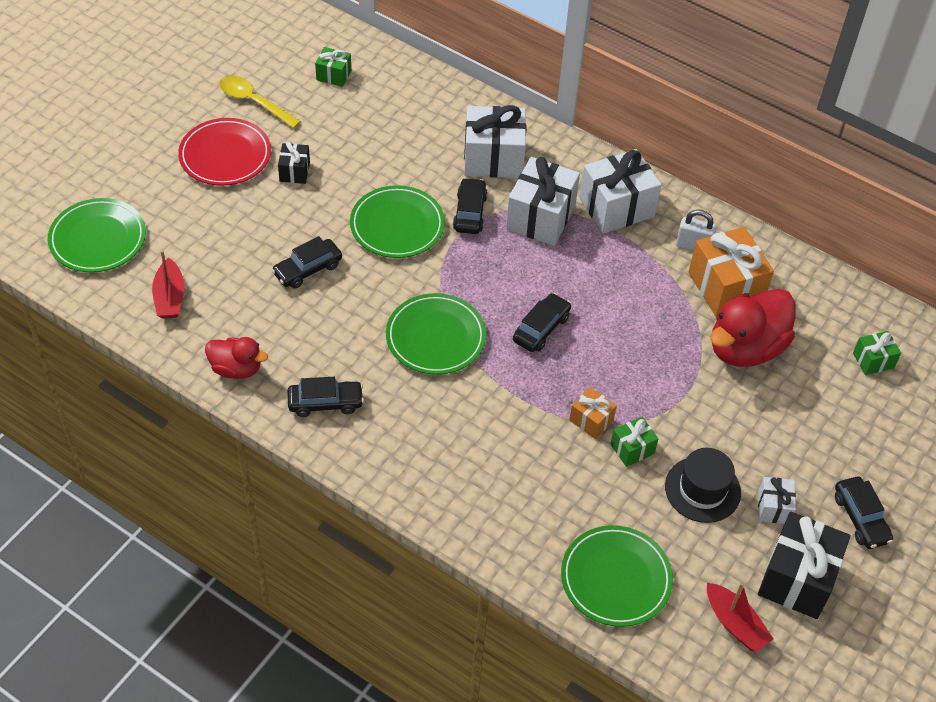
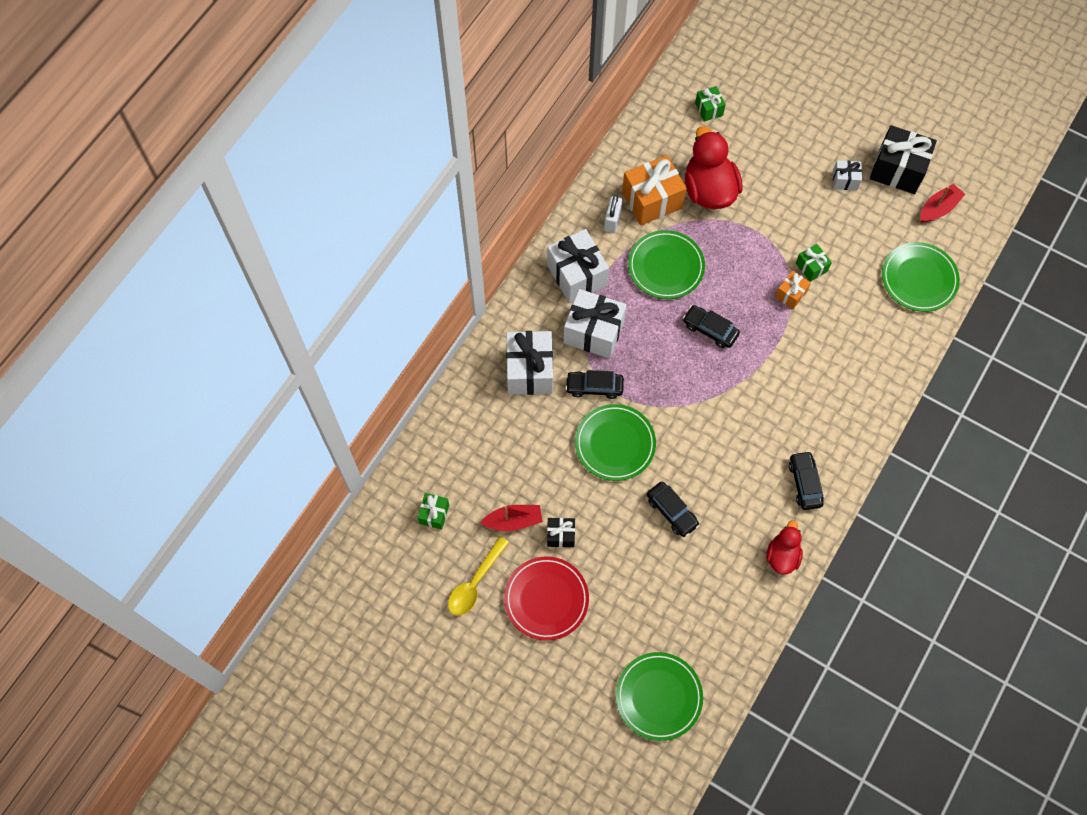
camera: 90 degrees left, 15 degrees up
(170, 297) = (716, 621): red boat -> red boat (513, 521)
(435, 337) = (729, 406): green plate -> green plate (666, 267)
(702, 489) = (838, 223): black hat -> none
(745, 348) = (709, 190): red duck -> red duck turned 150 degrees counterclockwise
(860, 518) = (844, 129): black car -> none

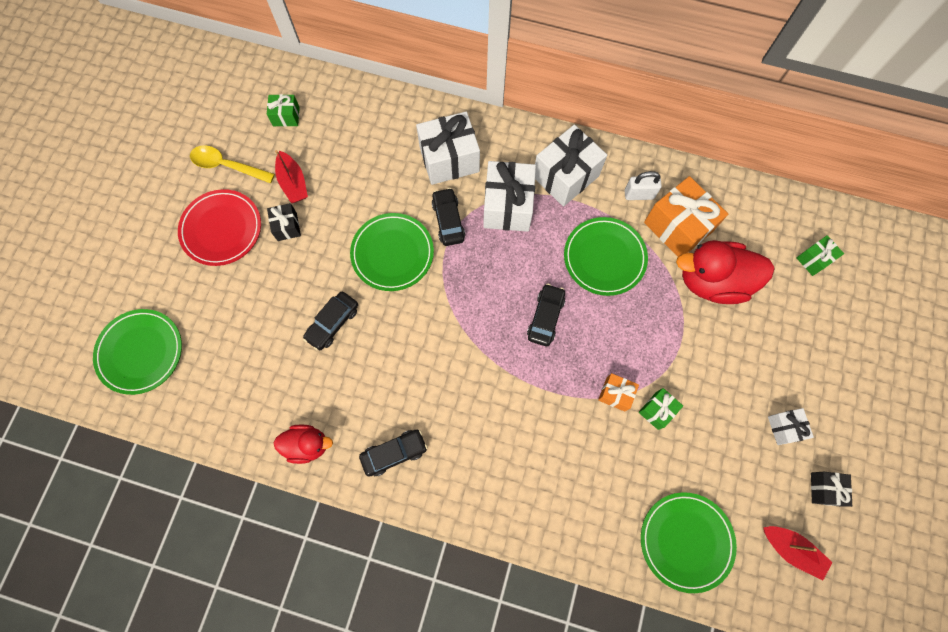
camera: 75 degrees right, 5 degrees up
(709, 190) = (712, 281): red duck -> red duck turned 150 degrees counterclockwise
(897, 170) = (824, 489): black gift -> black gift, size x0.51

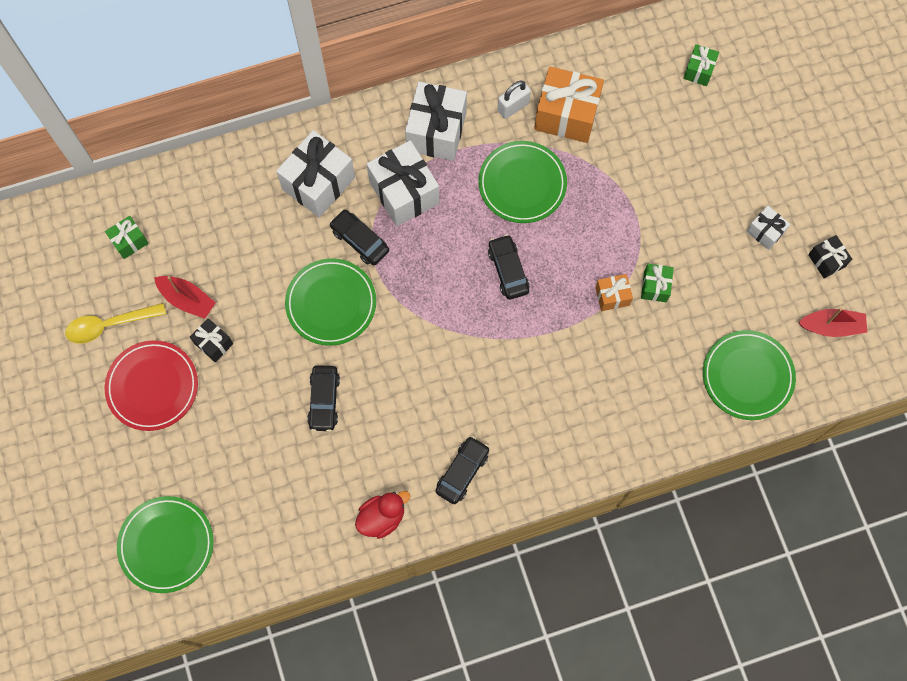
camera: 35 degrees left, 0 degrees up
(712, 281) = (627, 145): red duck -> none

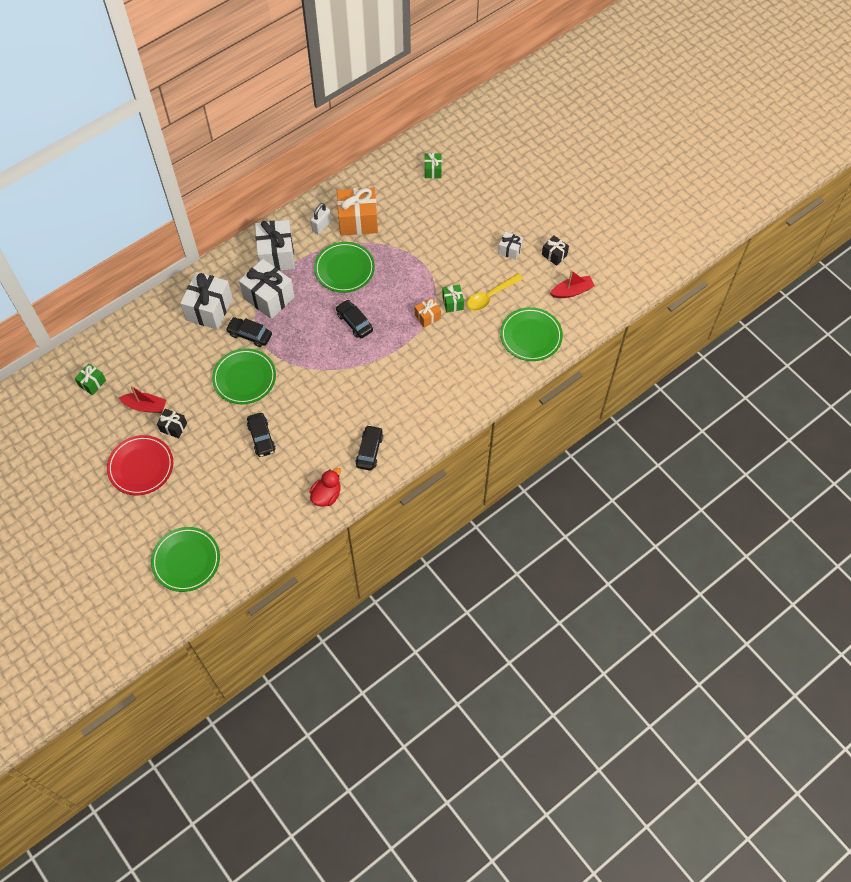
camera: 20 degrees left, 10 degrees down
(109, 325) = (97, 438): yellow spoon -> yellow spoon (490, 296)

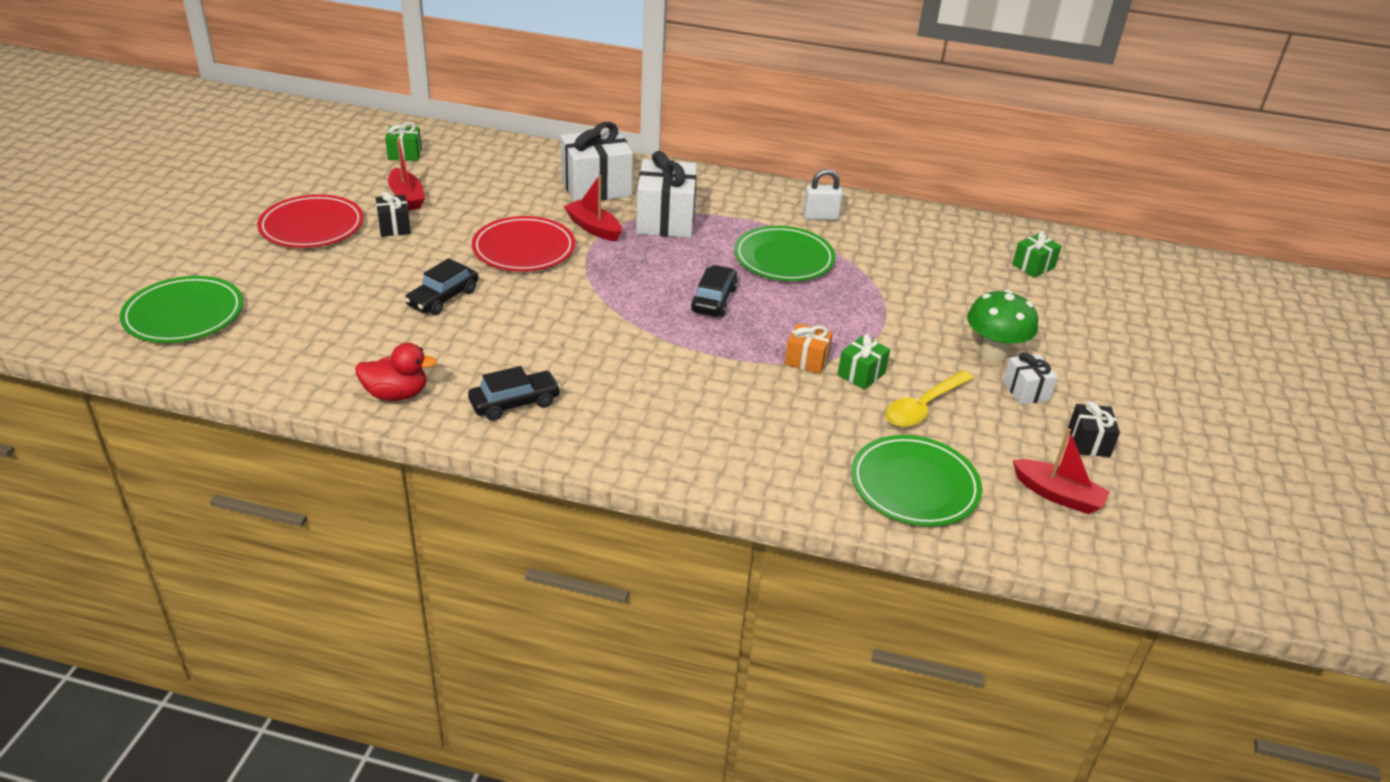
camera: 50 degrees right, 25 degrees down
(244, 378) = (524, 249): green plate -> red plate
(250, 335) = (594, 228): black car -> red boat
(276, 255) = (733, 202): white gift -> none
(358, 221) = (869, 240): orange gift -> none
(478, 241) = (993, 353): none -> green mushroom
(490, 296) = (923, 407): yellow spoon -> yellow spoon turned 60 degrees counterclockwise

